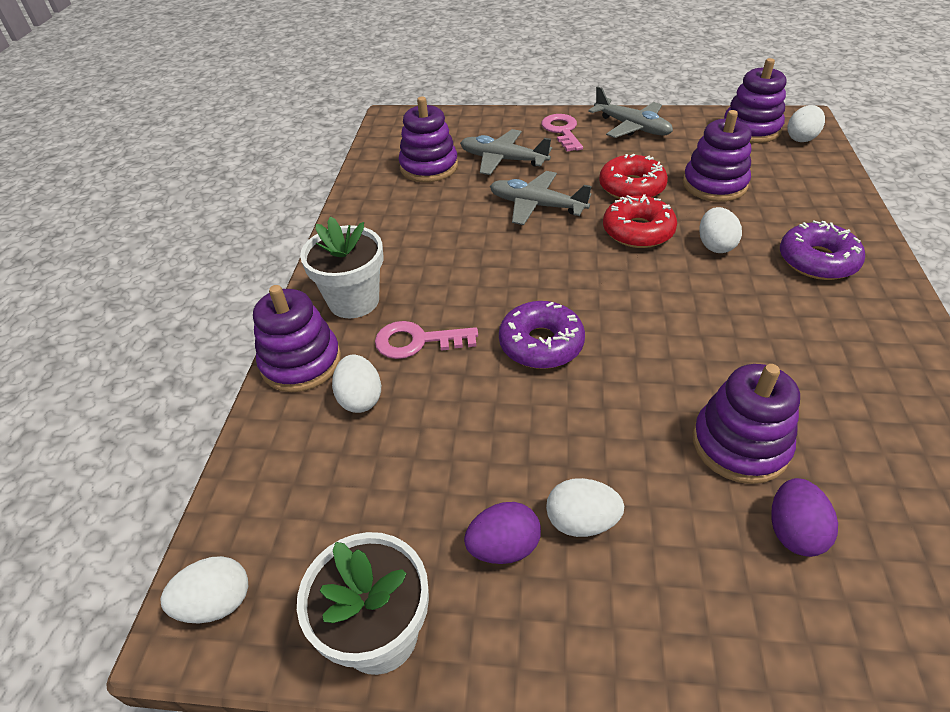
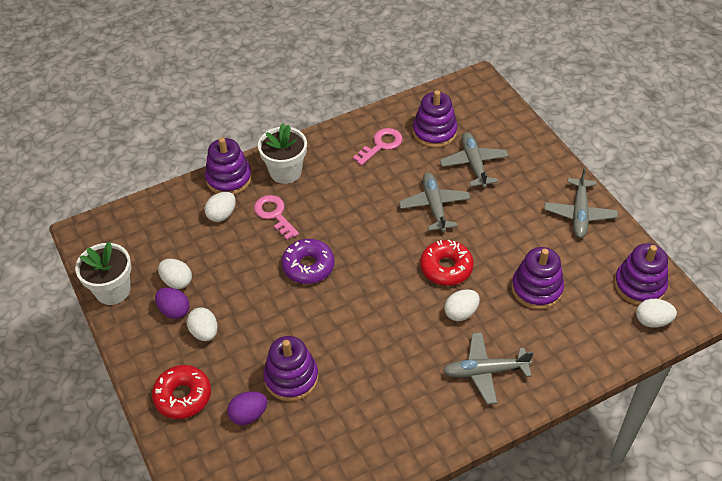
camera: 55 degrees right, 5 degrees up
(216, 603) = (95, 233): white egg -> white egg (177, 281)
(562, 131) = (539, 177): pink key -> pink key (381, 145)
(631, 187) = (495, 245): red donut -> red donut (183, 396)
(817, 261) = (485, 371): purple donut -> grey plane

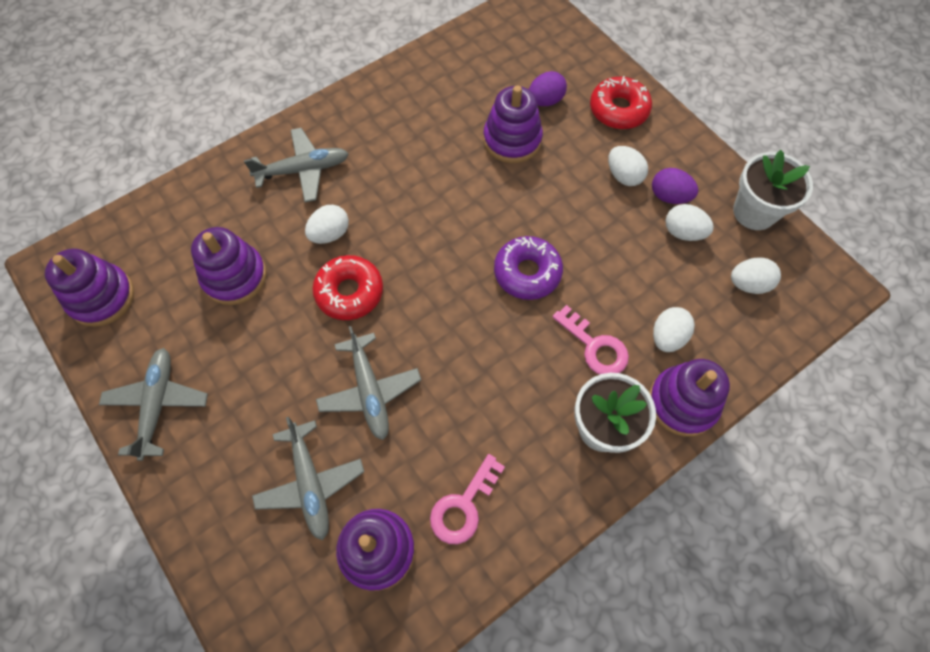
camera: 170 degrees right, 15 degrees up
(652, 321) = (99, 251): white egg -> white egg (748, 284)

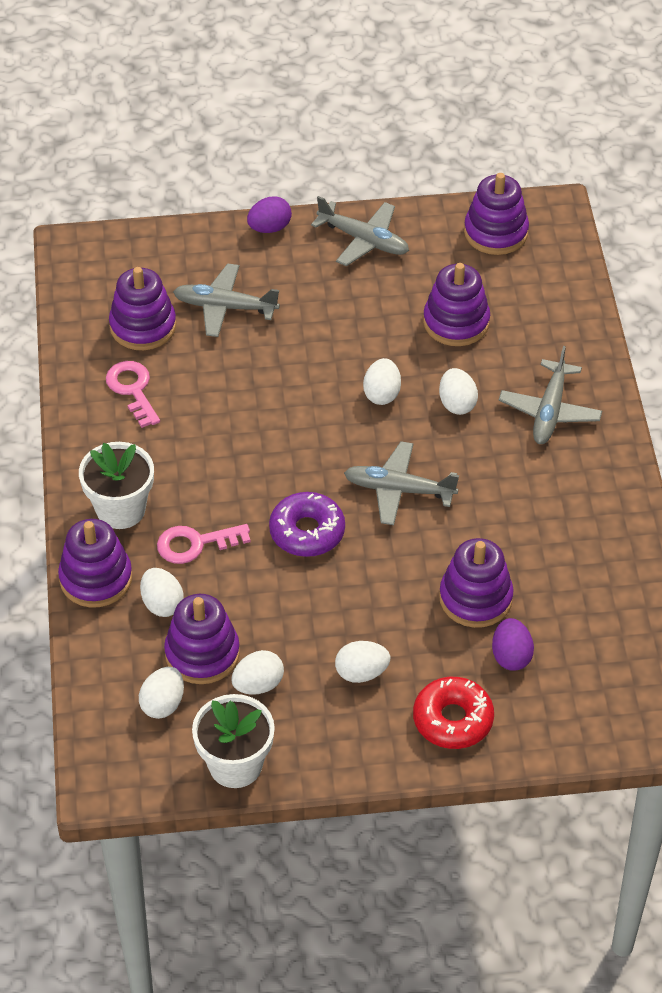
camera: 120 degrees right, 15 degrees down
(349, 292) = (382, 394): red donut -> white egg
(370, 391) = (274, 371): grey plane -> grey plane (398, 490)
(669, 196) = (308, 699): purple egg -> purple egg (269, 228)
(687, 282) = (202, 654): none -> purple stacking toy

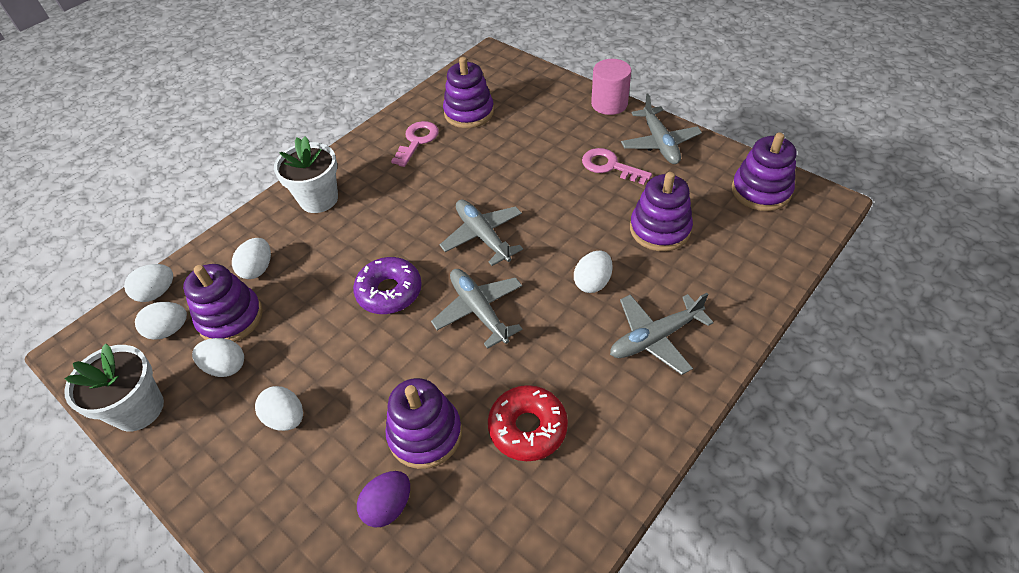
camera: 50 degrees right, 0 degrees up
(96, 578) = (252, 227): purple stacking toy -> none
(195, 544) = (323, 248): pink key -> pink key (610, 166)
(225, 307) = (526, 130): grey plane -> grey plane (482, 236)
(269, 228) = (609, 104): purple egg -> pink cylinder
(382, 394) = (550, 240): white egg -> white egg (157, 293)
(453, 720) = (286, 516): red donut -> red donut (528, 428)

